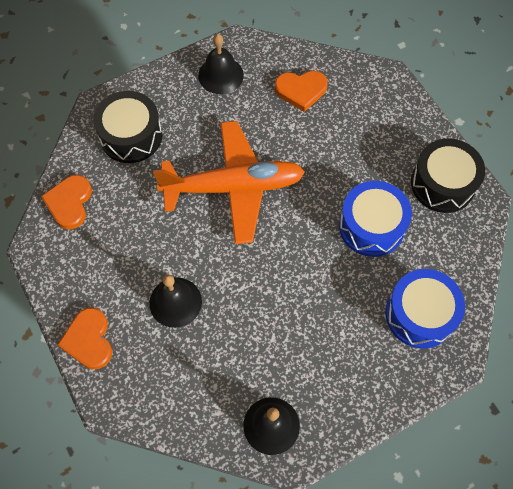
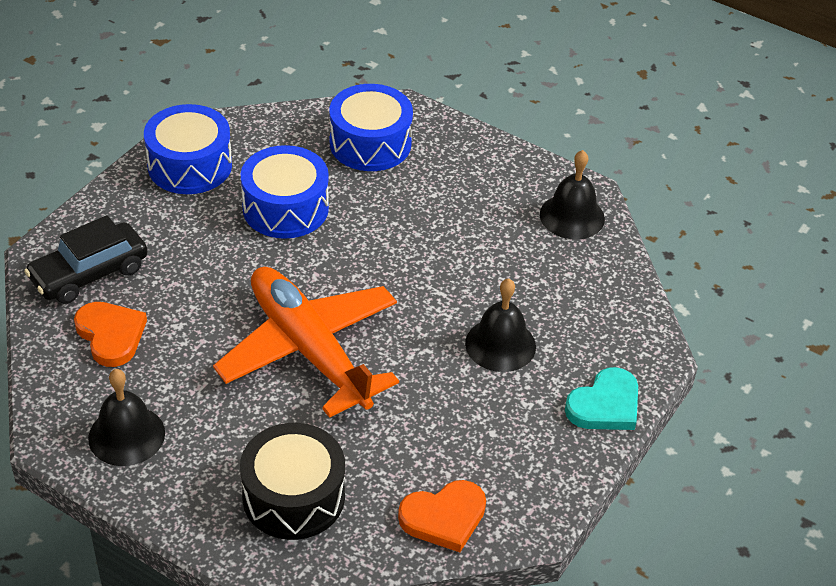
camera: 120 degrees left, 20 degrees down
(89, 340) = (605, 405): orange heart -> turquoise heart
(359, 95) = (89, 273): none -> black car
(442, 184) = (190, 165): black drum -> blue drum

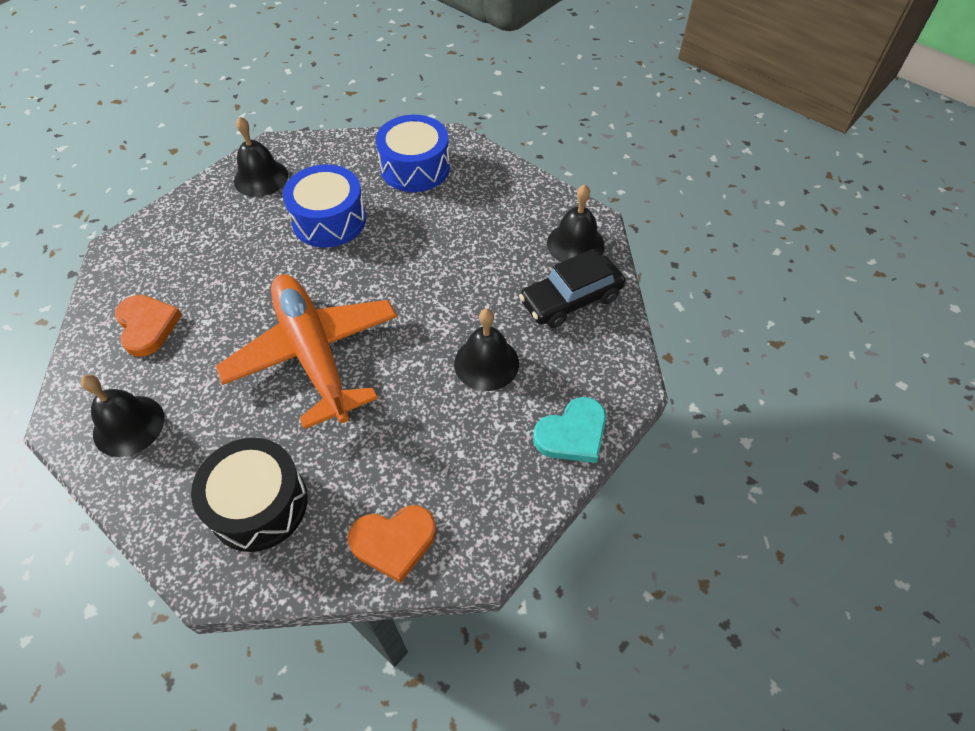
camera: 10 degrees right, 10 degrees up
(89, 273) = (148, 267): black car -> black car (571, 299)
(190, 165) = (261, 178): blue drum -> black bell

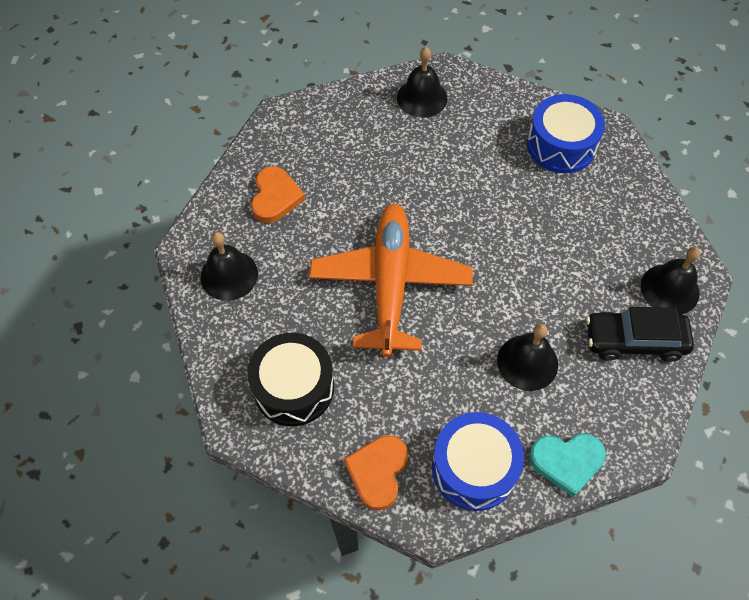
camera: 30 degrees right, 5 degrees up
(329, 220) = (460, 165): blue drum -> blue drum (474, 468)
(394, 542) = (378, 472): orange heart -> orange heart turned 90 degrees clockwise

